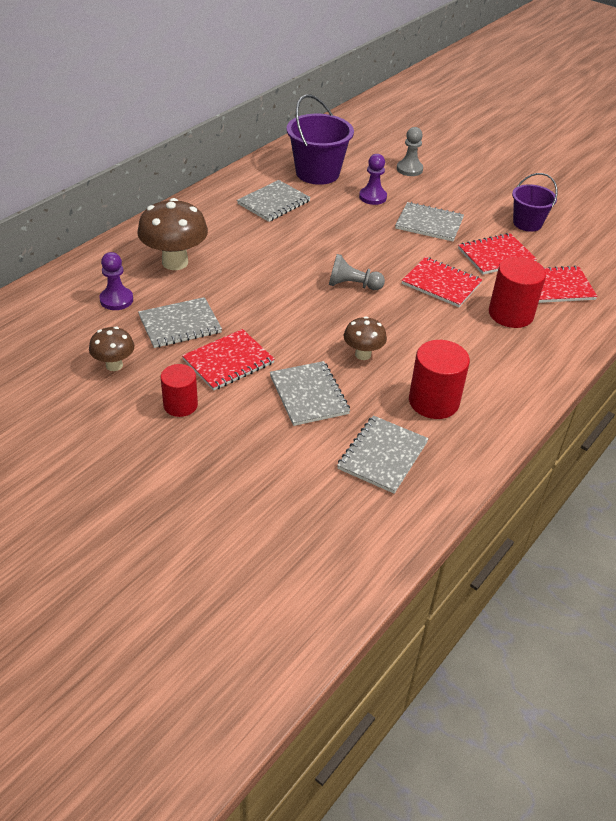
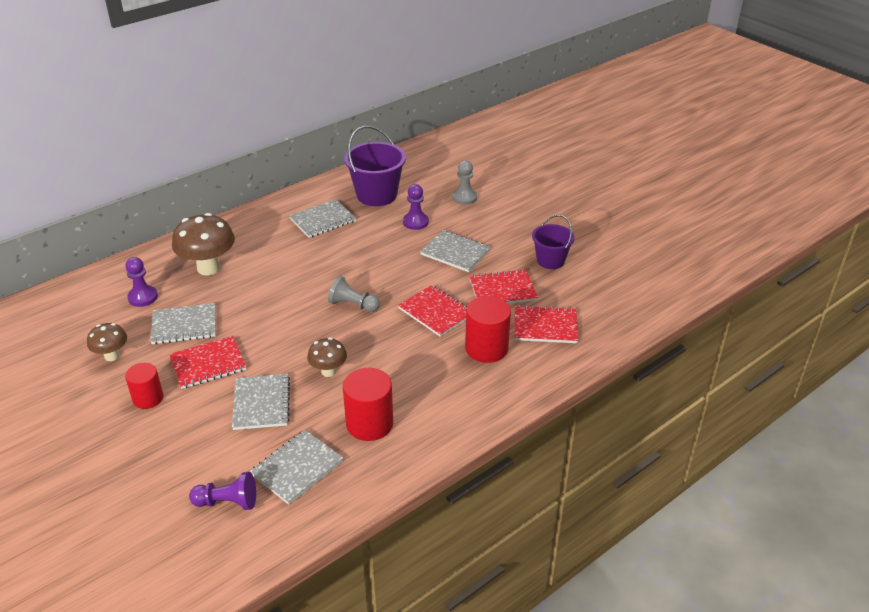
camera: 15 degrees right, 5 degrees down
(327, 501) = (227, 502): none -> purple pawn

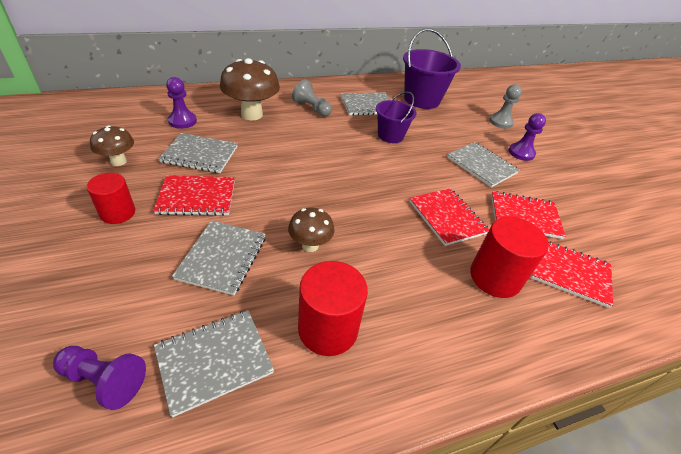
camera: 15 degrees right, 5 degrees up
(353, 305) = (364, 184): grey pawn -> grey pawn (312, 108)
(415, 222) = (450, 129): purple pawn -> purple pawn (521, 153)
(550, 260) = (581, 201): purple bucket -> purple bucket (390, 135)

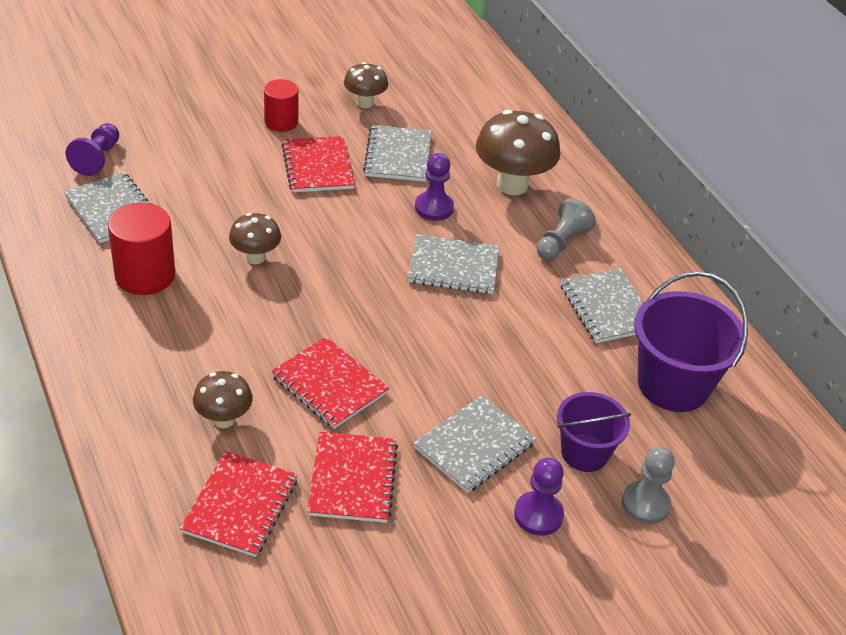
camera: 85 degrees right, 0 degrees up
(182, 121) = (466, 130): purple pawn -> purple pawn (434, 208)
(222, 258) = (229, 197): grey notebook -> grey notebook (453, 266)
(390, 135) = (520, 334): purple bucket -> purple bucket (584, 453)
(447, 217) = (329, 384): red notebook -> red notebook turned 75 degrees clockwise
(495, 277) = (223, 419): red cylinder -> brown mushroom

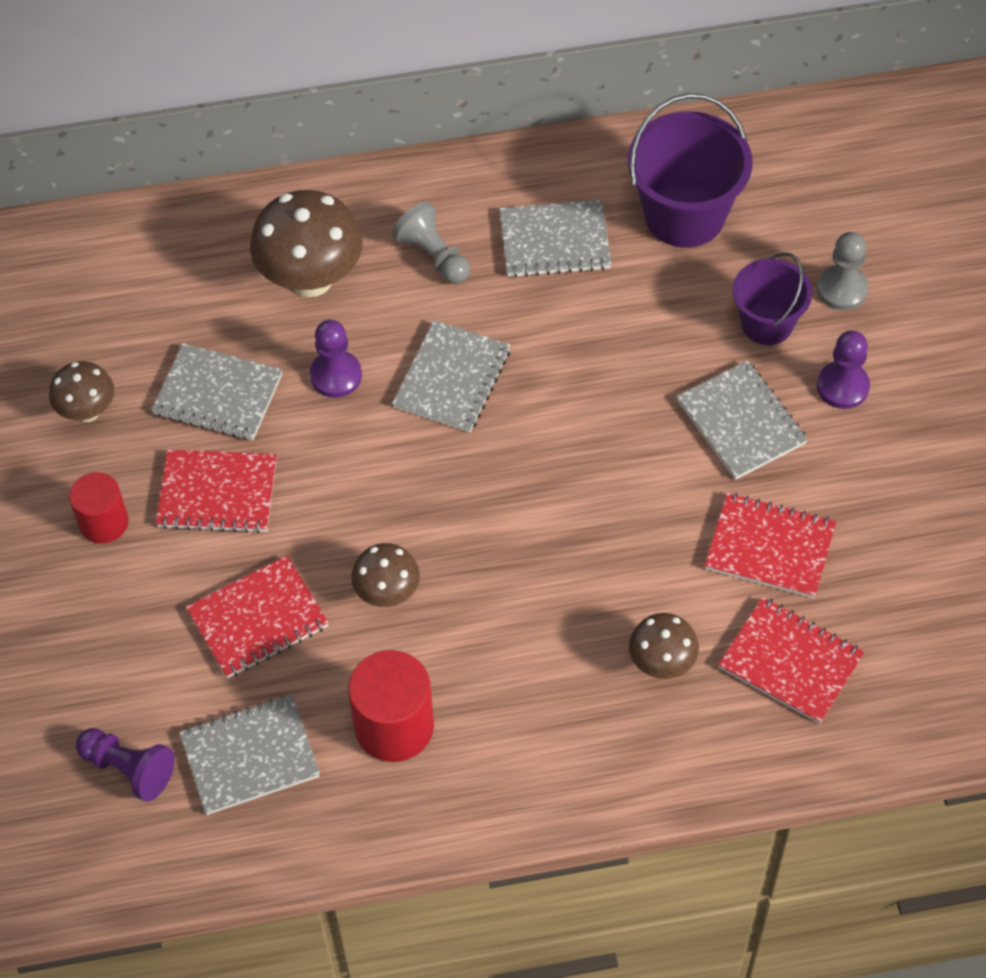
camera: 70 degrees left, 15 degrees up
(329, 384) = (625, 546): red notebook -> red notebook (258, 619)

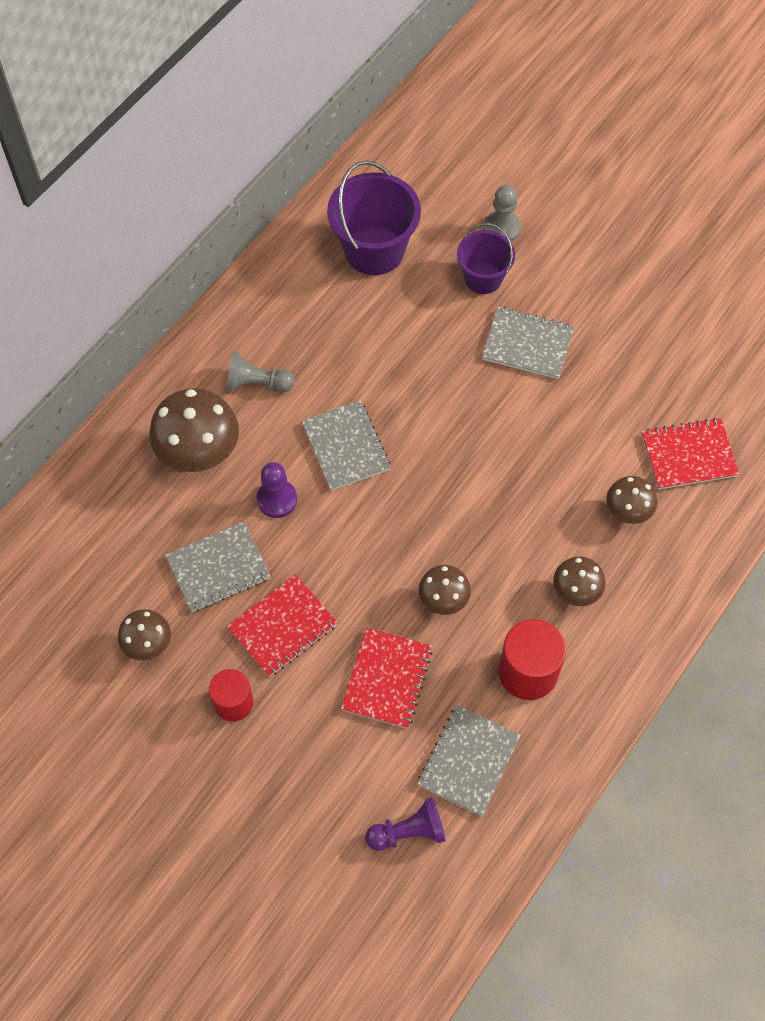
camera: 45 degrees left, 5 degrees up
(523, 694) = (576, 592): none -> brown mushroom
(554, 241) = (318, 320): grey notebook -> none
(769, 547) = (614, 402): red notebook -> none
(842, 386) = (558, 282): purple pawn -> none

